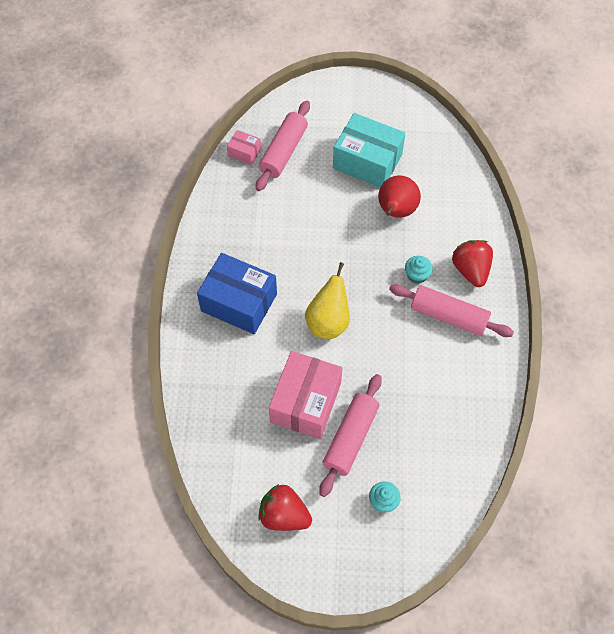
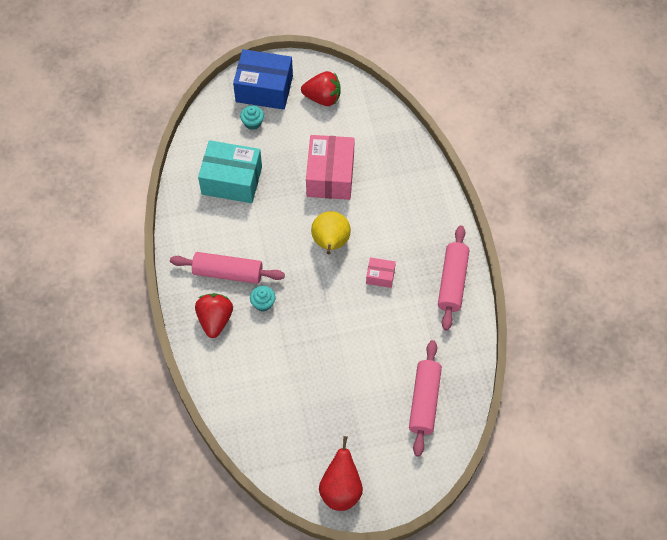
camera: 165 degrees right, 0 degrees up
(239, 302) = (412, 241): blue box -> blue box (264, 89)
(244, 152) = (462, 390): pink box -> pink box (380, 276)
(350, 438) = (288, 158): pink rolling pin -> pink rolling pin (452, 282)
(367, 161) = (337, 411): turquoise box -> turquoise box (232, 180)
(396, 211) = (296, 362): red pear -> red pear (341, 489)
(470, 270) = (215, 320): red strawberry -> red strawberry turned 150 degrees counterclockwise

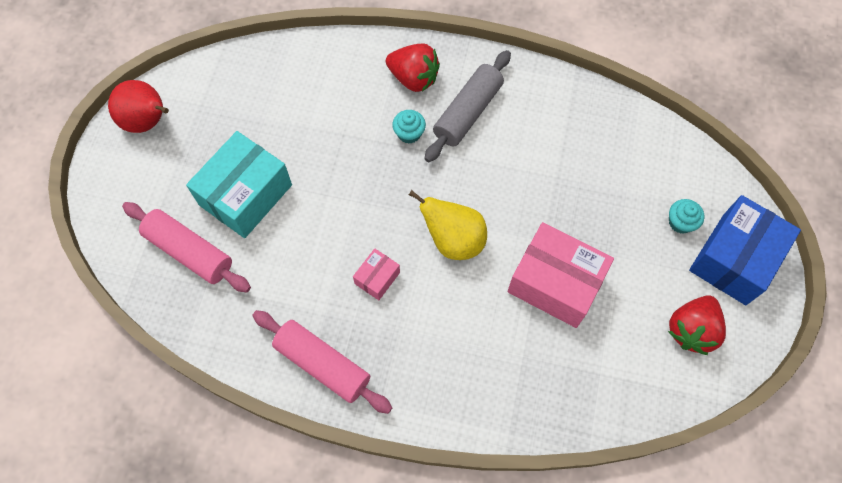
camera: 115 degrees right, 5 degrees up
(228, 273) = (467, 112): pink rolling pin -> grey rolling pin
(232, 180) = (597, 164): turquoise box -> turquoise box (245, 195)

